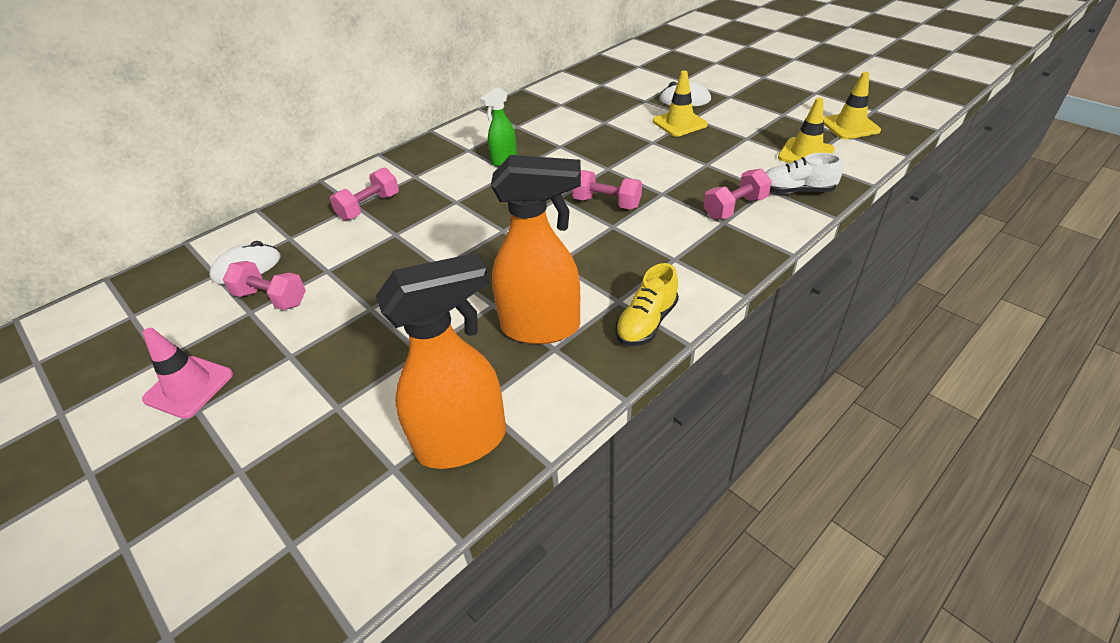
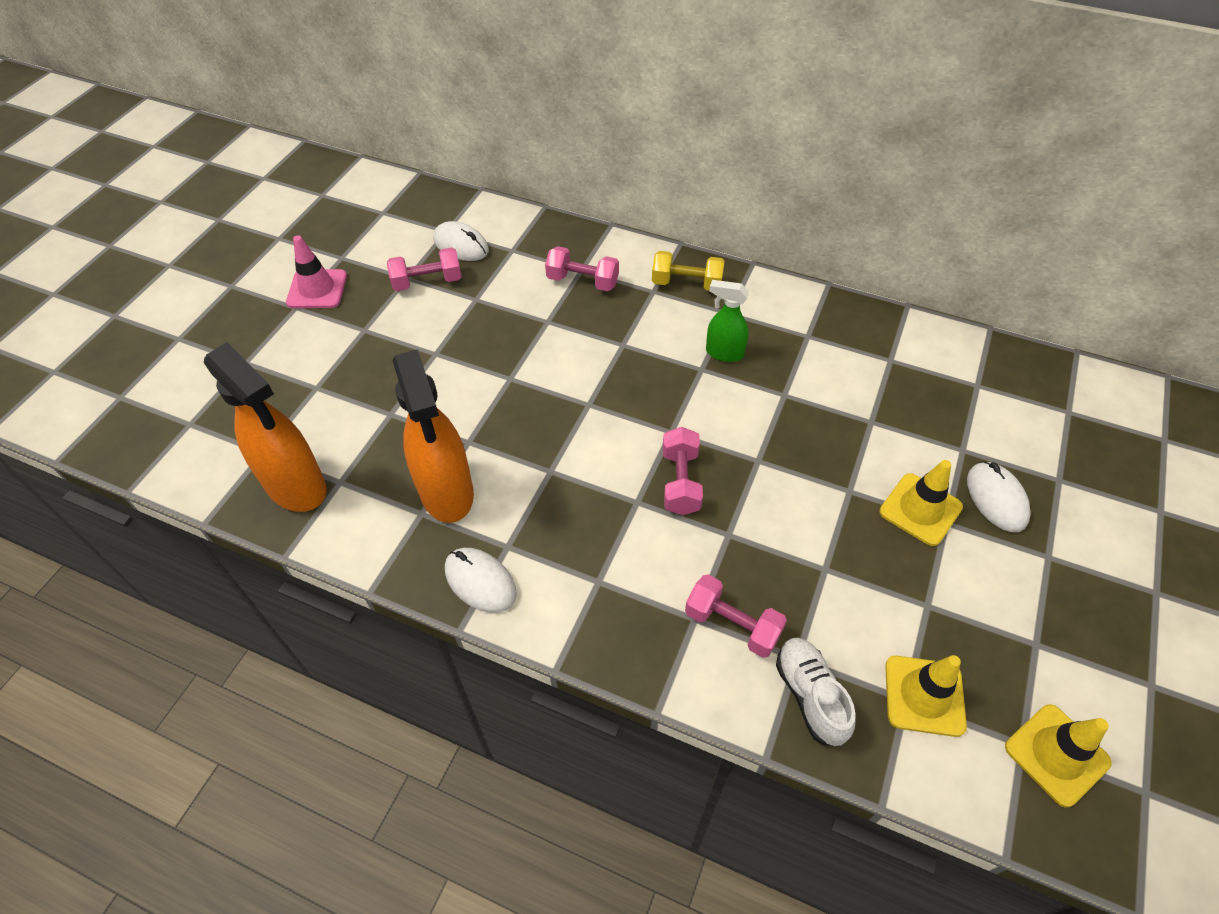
camera: 65 degrees right, 10 degrees up
(271, 298) = (427, 282): pink dumbbell -> pink dumbbell turned 75 degrees clockwise
(423, 160) = (686, 284): none -> yellow dumbbell
(646, 323) = (480, 582): yellow shoe -> white mouse

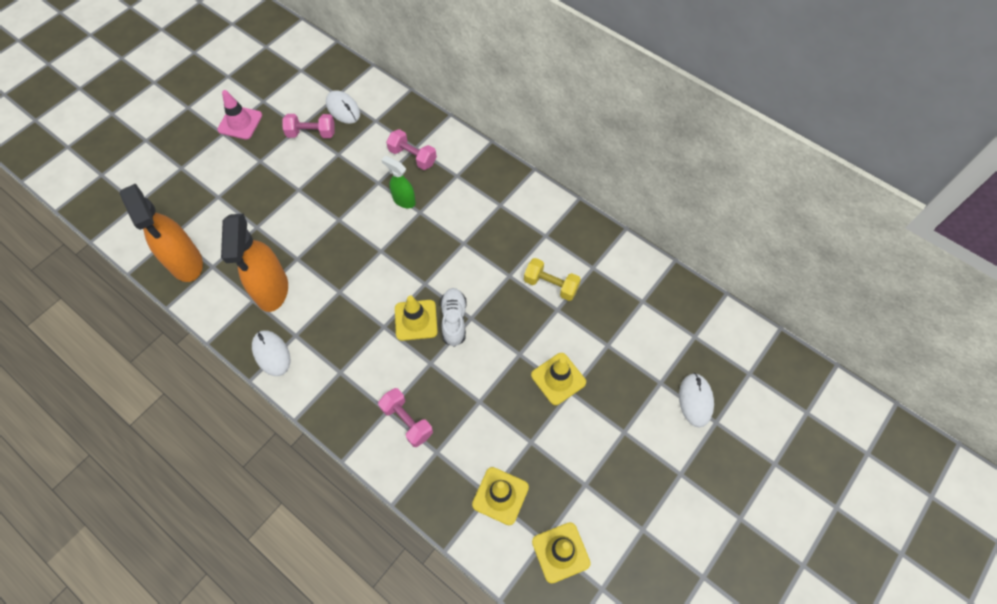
camera: 15 degrees right, 10 degrees up
(680, 482) = (416, 320): pink dumbbell -> yellow traffic cone
(686, 284) = (481, 175): yellow dumbbell -> yellow dumbbell (551, 285)
(724, 353) = (483, 235): green spray bottle -> green spray bottle (403, 200)
(810, 696) = (433, 476): white shoe -> white shoe (454, 320)
(996, 499) = (611, 384): white mouse -> white mouse (695, 400)

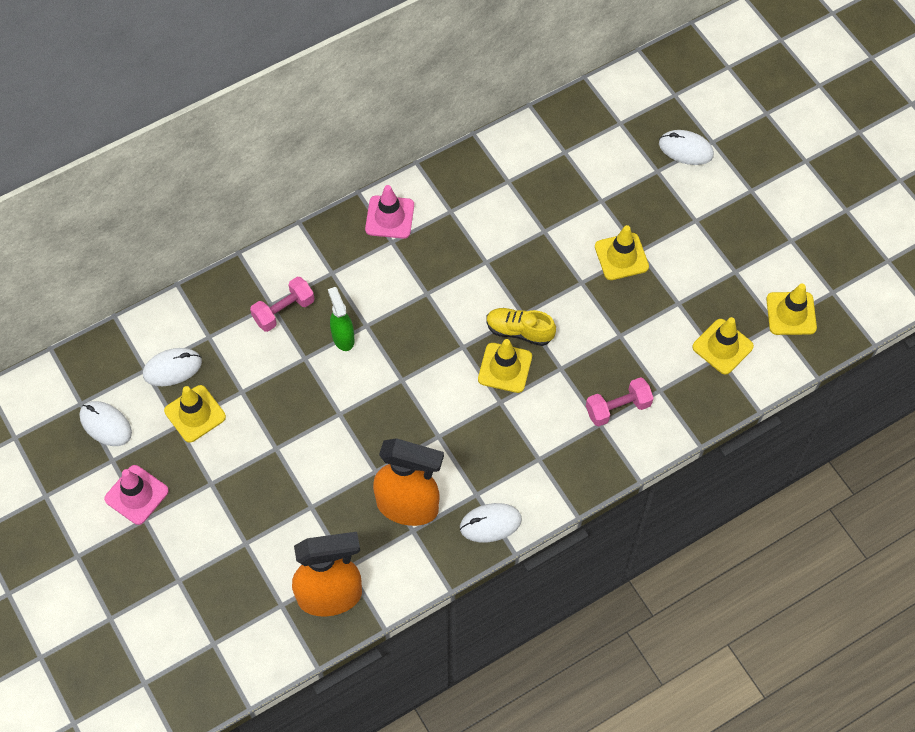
camera: 70 degrees left, 0 degrees up
(288, 88) = (106, 425): none -> white mouse
(311, 133) = (195, 414): pink dumbbell -> yellow traffic cone
(403, 200) = (343, 337): green spray bottle -> green spray bottle turned 105 degrees clockwise
(454, 320) = (519, 331): white shoe -> yellow shoe
(521, 196) = (389, 217): none -> pink traffic cone
(551, 285) = (513, 227): yellow dumbbell -> none

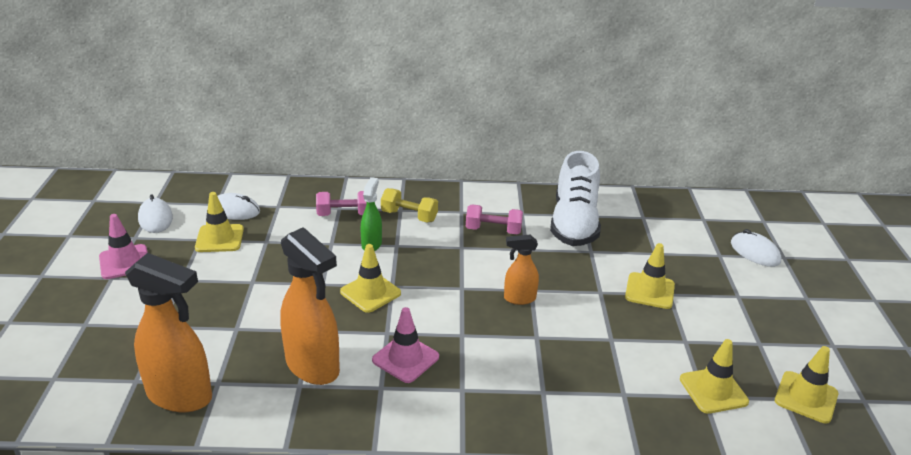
camera: 30 degrees right, 30 degrees down
(347, 277) = (409, 216): none -> yellow dumbbell
(389, 217) = (472, 200): pink traffic cone -> pink traffic cone (405, 358)
(490, 524) = (373, 415): white mouse -> none
(505, 368) = (486, 315): yellow traffic cone -> yellow traffic cone (370, 292)
(507, 198) = (574, 223): none -> white shoe
(519, 331) = (519, 298): yellow shoe -> orange spray bottle
(618, 408) = (570, 388): pink dumbbell -> pink dumbbell (493, 230)

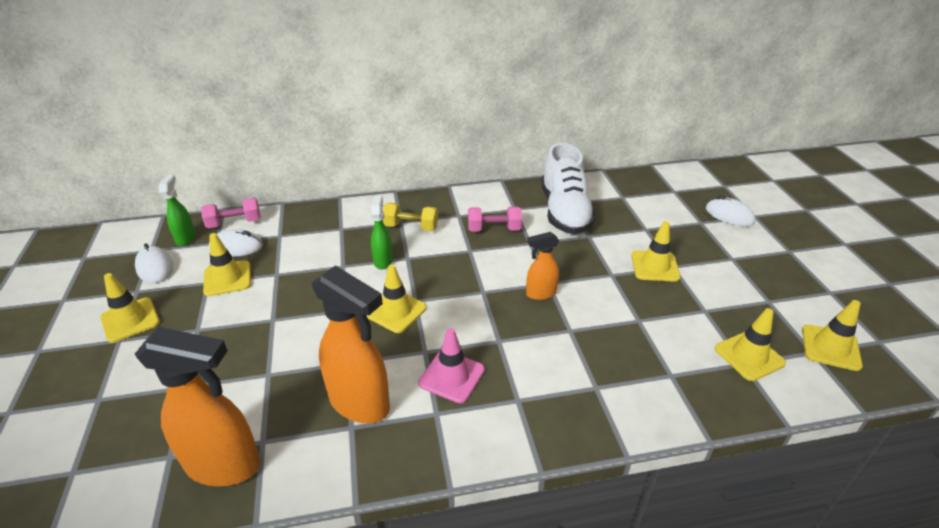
camera: 10 degrees left, 5 degrees up
(124, 262) = (130, 320): pink traffic cone -> yellow traffic cone
(189, 195) = (186, 238): none -> green spray bottle
(344, 214) = (348, 234): pink dumbbell -> pink dumbbell (234, 223)

